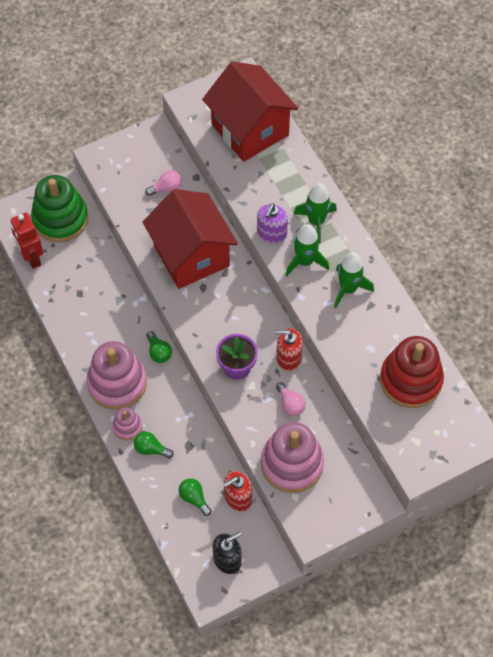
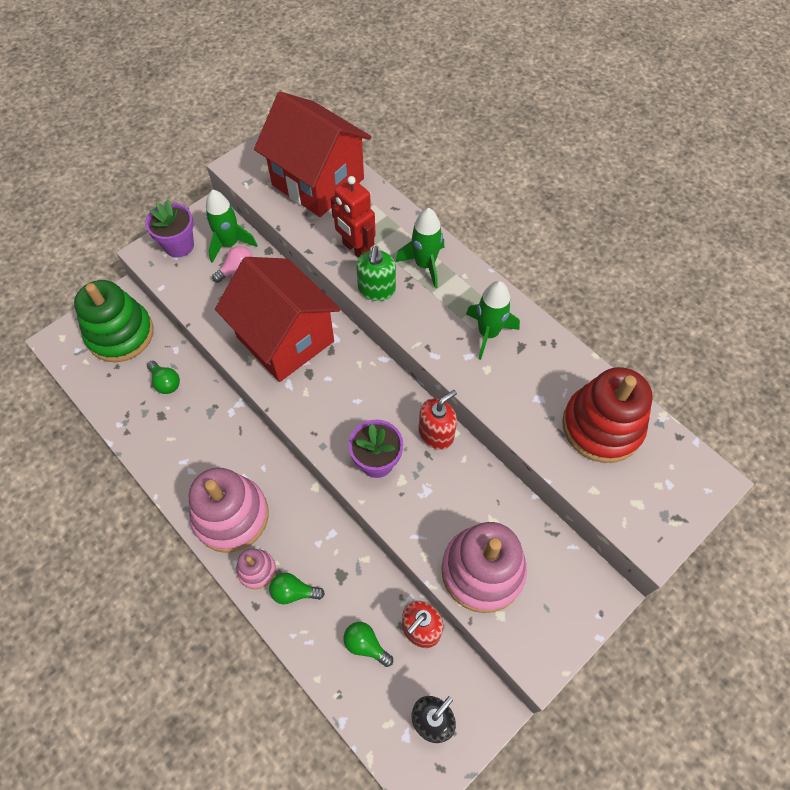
camera: 15 degrees left, 0 degrees up
(32, 258) = (94, 387): red robot -> red robot (356, 249)
(124, 156) = (179, 245): none -> purple flower pot
(158, 352) = (273, 464): green light bulb -> green light bulb (166, 382)
(271, 233) = (376, 290): purple soap dispenser -> green soap dispenser
(288, 357) = (436, 434): red soap dispenser -> red soap dispenser turned 150 degrees clockwise
(290, 404) = (456, 492): pink light bulb -> none
(305, 261) = (426, 313): green rocket -> green rocket (229, 244)

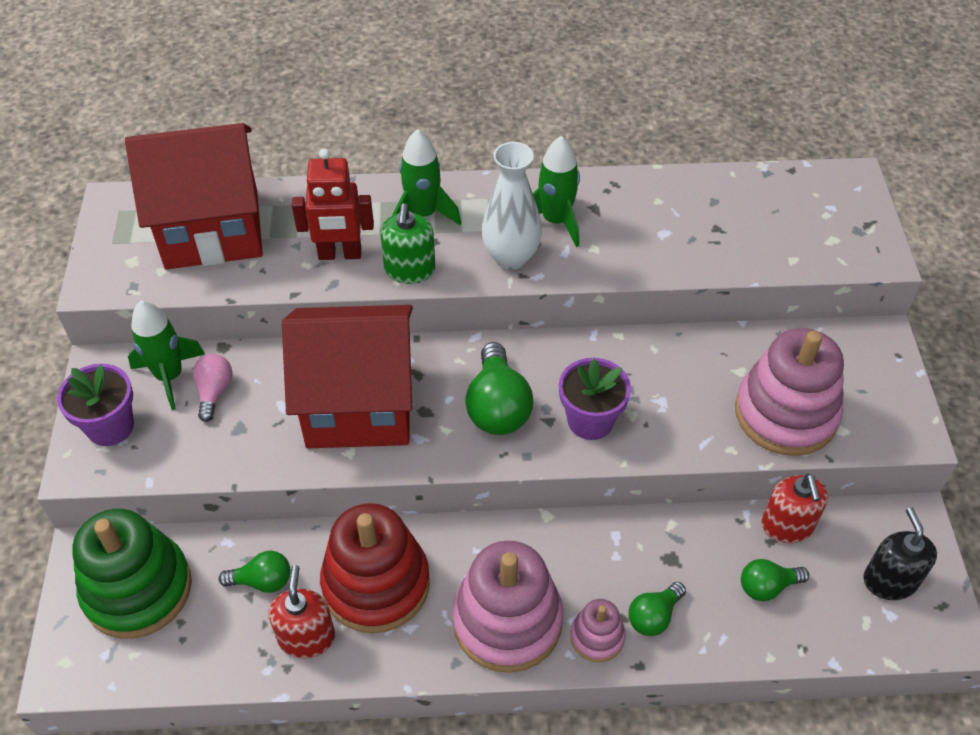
camera: 50 degrees left, 10 degrees down
(343, 406) = (497, 407): none -> green light bulb
(376, 290) = (410, 270): green soap dispenser -> green soap dispenser turned 45 degrees clockwise
(435, 331) = (511, 257): none -> white vase
(436, 434) = (605, 351): red soap dispenser -> red soap dispenser (306, 637)
(602, 426) = (734, 211): red stacking toy -> red stacking toy (376, 584)

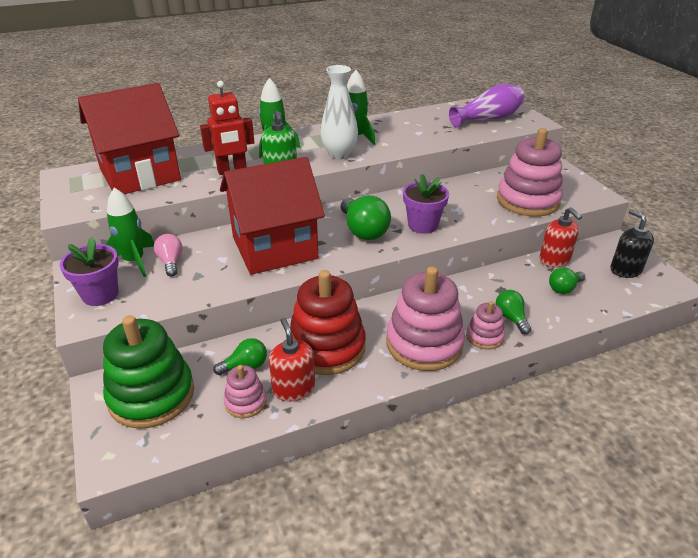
camera: 20 degrees left, 15 degrees down
(241, 638) = (245, 402): none -> pink stacking toy
(653, 616) = (511, 318): green light bulb -> green light bulb turned 135 degrees clockwise
(800, 226) = (488, 119): none -> purple vase

